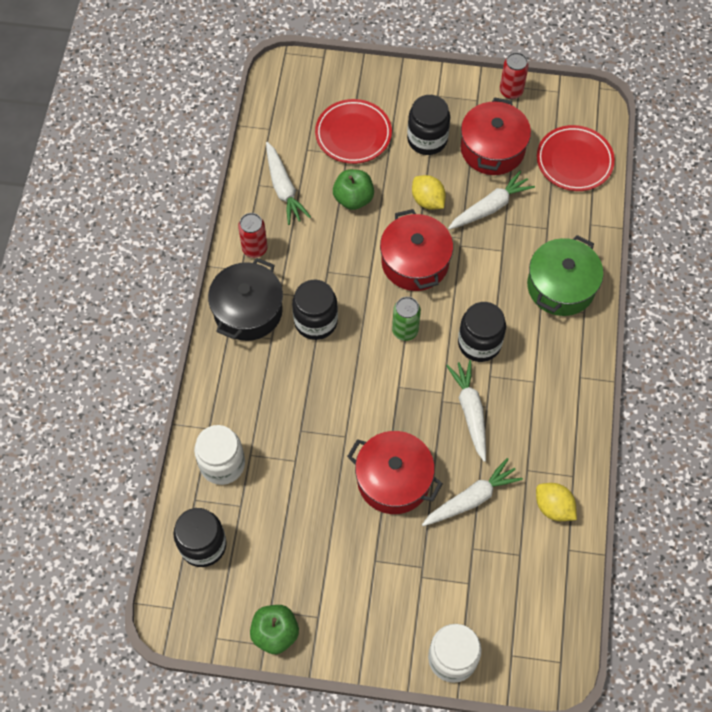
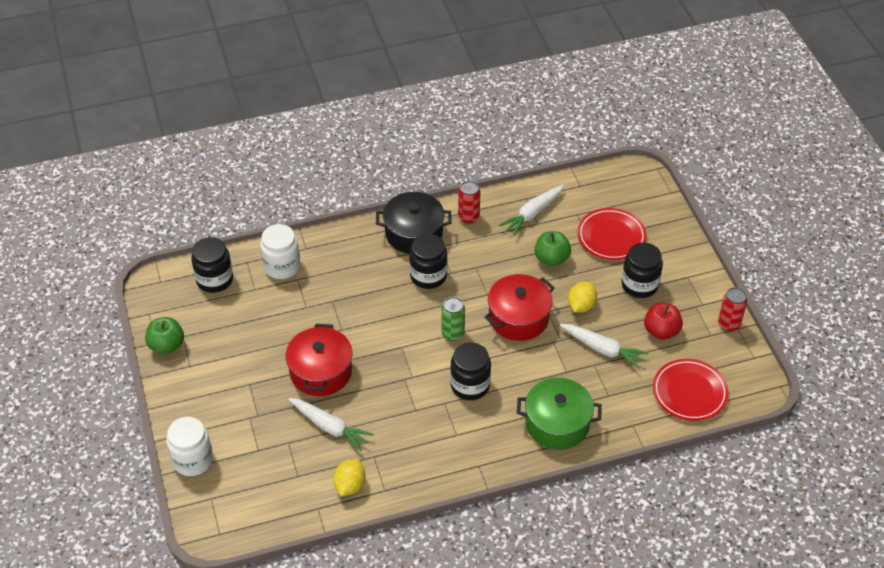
camera: 65 degrees right, 15 degrees down
(470, 411) = (405, 400): white carrot -> none
(492, 149) = (661, 331): red pot -> red apple

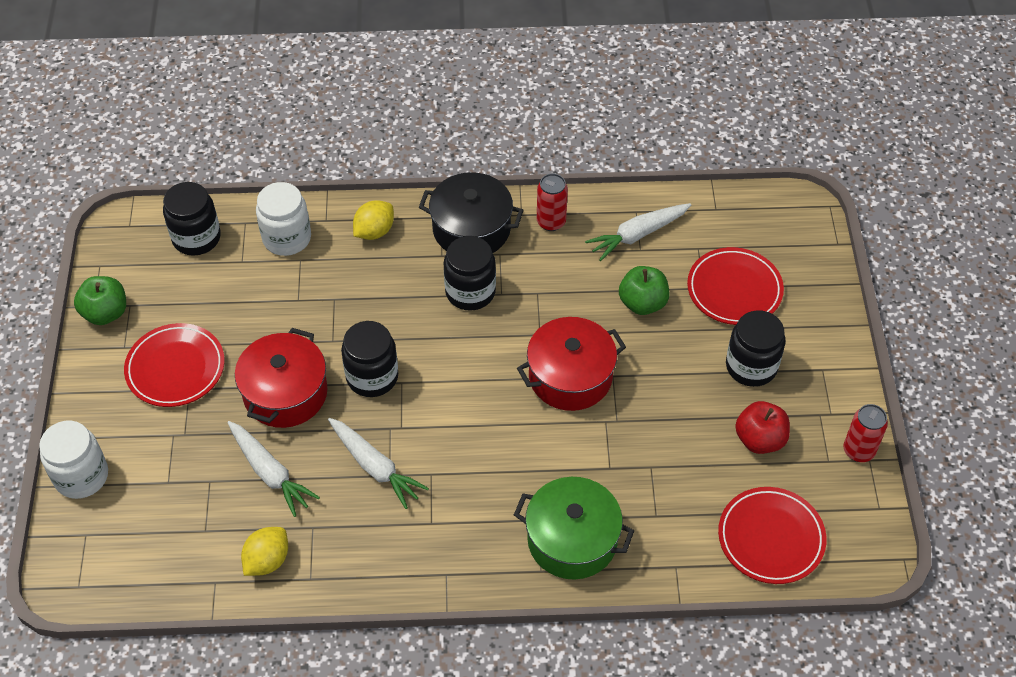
camera: 15 degrees right, 5 degrees up
(234, 372) = (175, 368): none -> red plate
(453, 333) = (475, 379): green can -> none
(470, 385) = (473, 457): black jar -> black jar (372, 377)
(581, 306) = (661, 378): yellow lemon -> yellow lemon (374, 231)
(602, 349) = (670, 447): white carrot -> white carrot (375, 467)

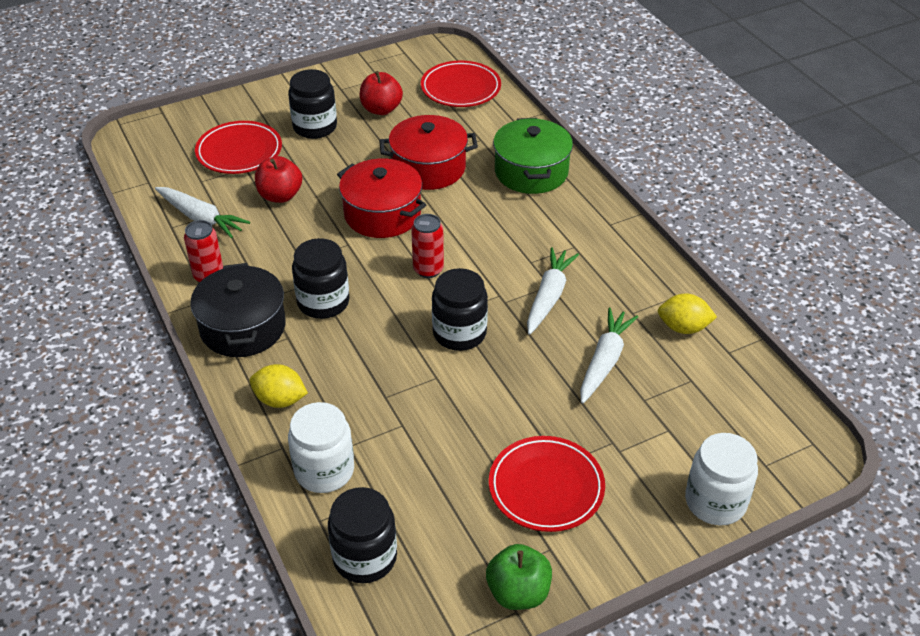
camera: 115 degrees left, 10 degrees down
(285, 393) = (517, 386): red pot -> red pot (429, 168)
(642, 303) = (280, 196): green apple -> red apple
(858, 451) = (362, 68): red can -> red can (428, 269)

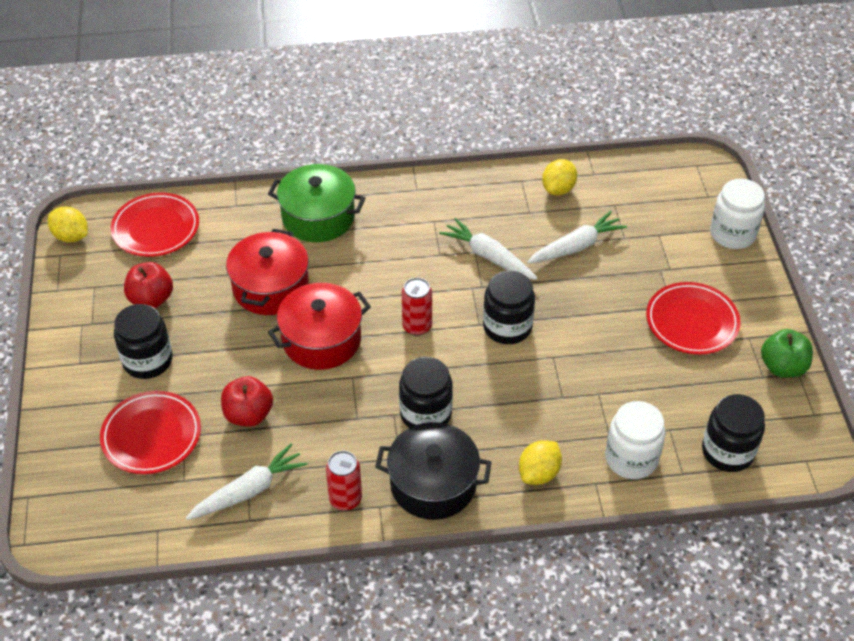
camera: 70 degrees left, 5 degrees up
(426, 51) = (71, 236): none -> yellow lemon
(604, 361) = (576, 246): white carrot -> white carrot turned 105 degrees clockwise

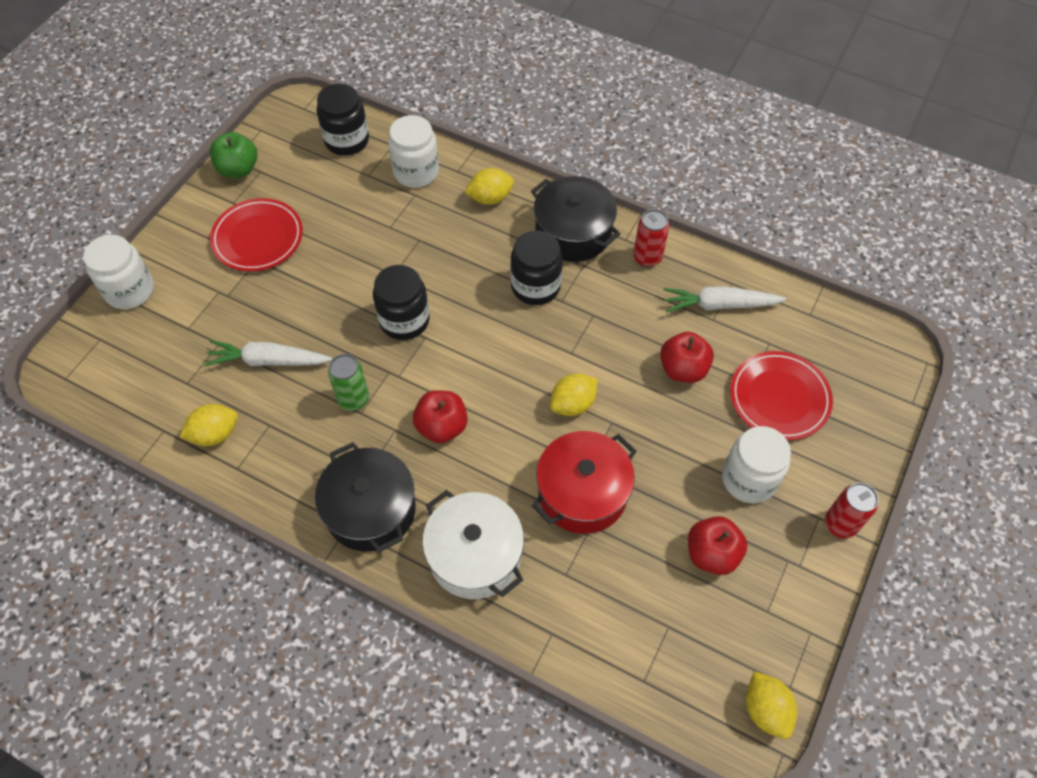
camera: 145 degrees left, 10 degrees up
(148, 361) = (749, 479): black jar -> white jar
(156, 228) = (660, 656): red plate -> none
(318, 217) = (475, 555): green pot -> white pot
(321, 340) = (573, 404): red pot -> yellow lemon
(408, 273) = (442, 427): none -> red apple
(410, 204) = (370, 510): none -> black pot
(417, 326) = (479, 367): red can -> red can (840, 524)
(488, 256) = (353, 399): white carrot -> green can

